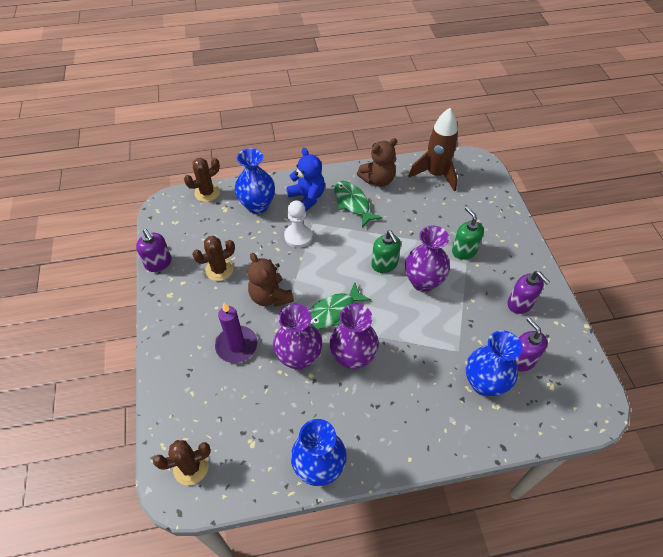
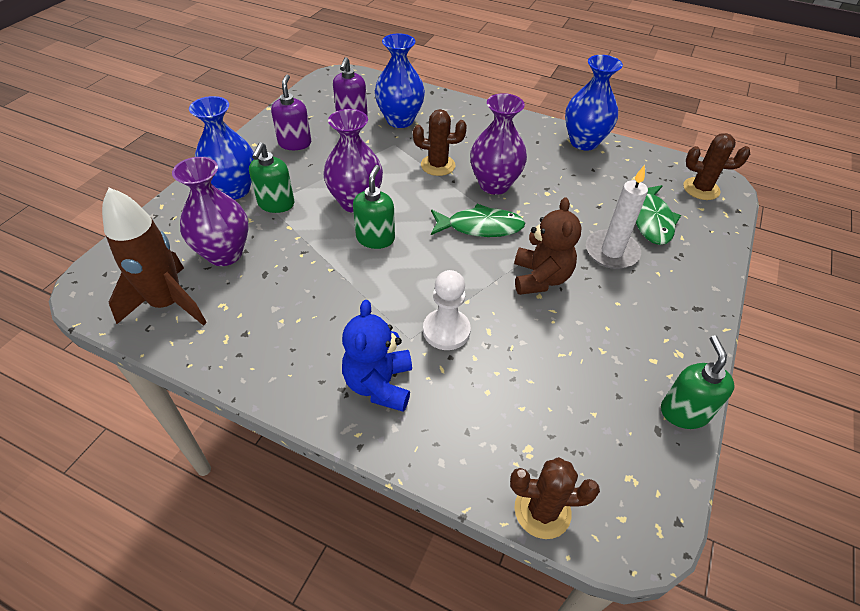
camera: 145 degrees left, 5 degrees down
(158, 263) = (684, 412): purple soap dispenser -> green soap dispenser
(219, 270) = (590, 348): brown cactus -> brown cactus (438, 165)
(236, 345) = (611, 252): purple candle -> white candle
(257, 205) = (468, 420): blue vase -> blue vase (234, 189)
(299, 358) = (548, 210): purple vase -> purple vase (224, 253)
(353, 203) = (325, 333): green fish -> green fish (651, 220)
(378, 180) = (249, 346): brown teddy bear -> none

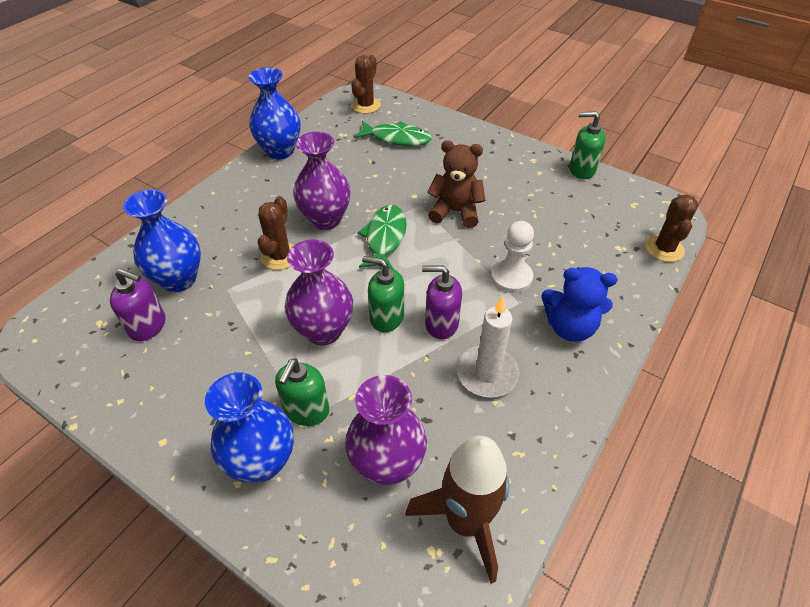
camera: 80 degrees left, 0 degrees up
(276, 204) = (306, 410): green soap dispenser -> green soap dispenser turned 90 degrees clockwise
(295, 143) = (182, 390): purple soap dispenser -> purple soap dispenser (441, 324)
(611, 252) = (430, 167): white candle -> white candle (487, 374)

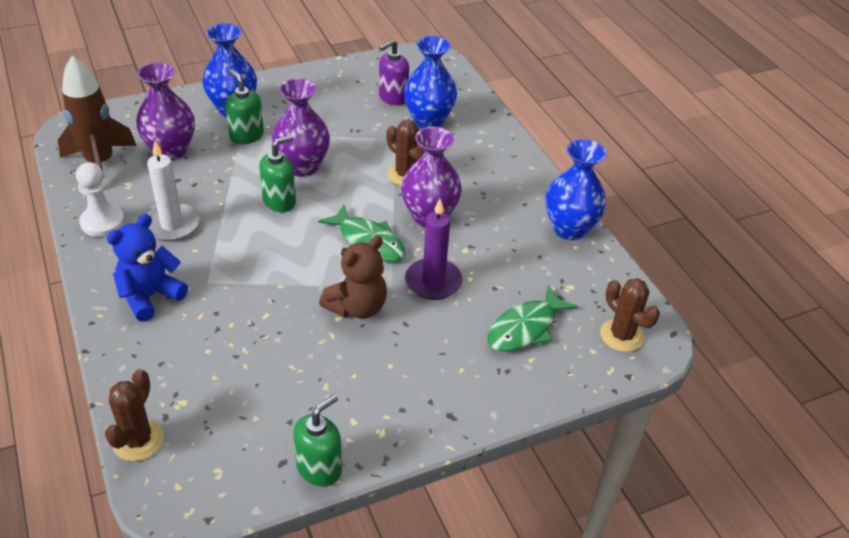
camera: 120 degrees right, 5 degrees down
(395, 189) = (433, 282): none -> purple candle
(441, 324) = (240, 226): purple soap dispenser -> none
(511, 277) = (237, 294): white pawn -> white pawn (102, 222)
(664, 249) = (138, 440): brown cactus -> brown cactus turned 60 degrees clockwise

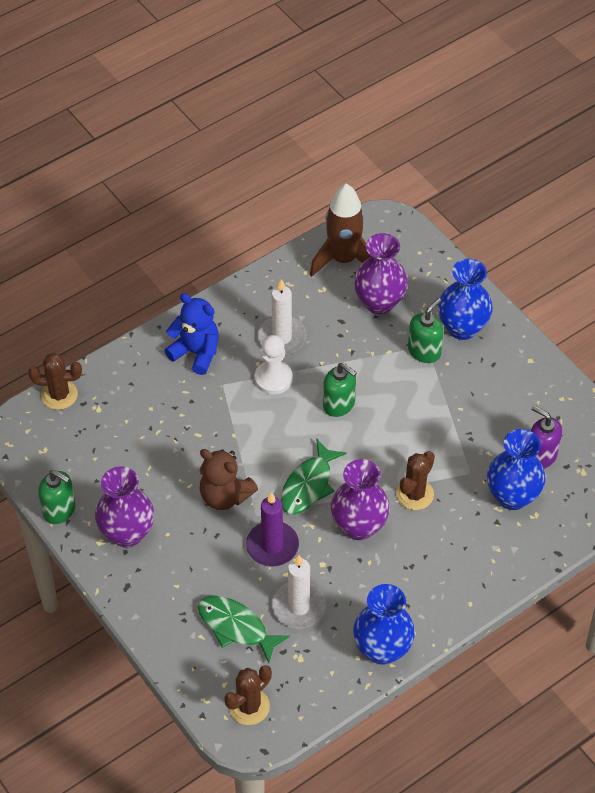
camera: 80 degrees right, 10 degrees up
(102, 222) = (269, 290): white pawn -> white pawn (273, 378)
(302, 167) = (395, 408): purple vase -> purple vase (127, 533)
(511, 276) = (299, 607): none -> white candle

